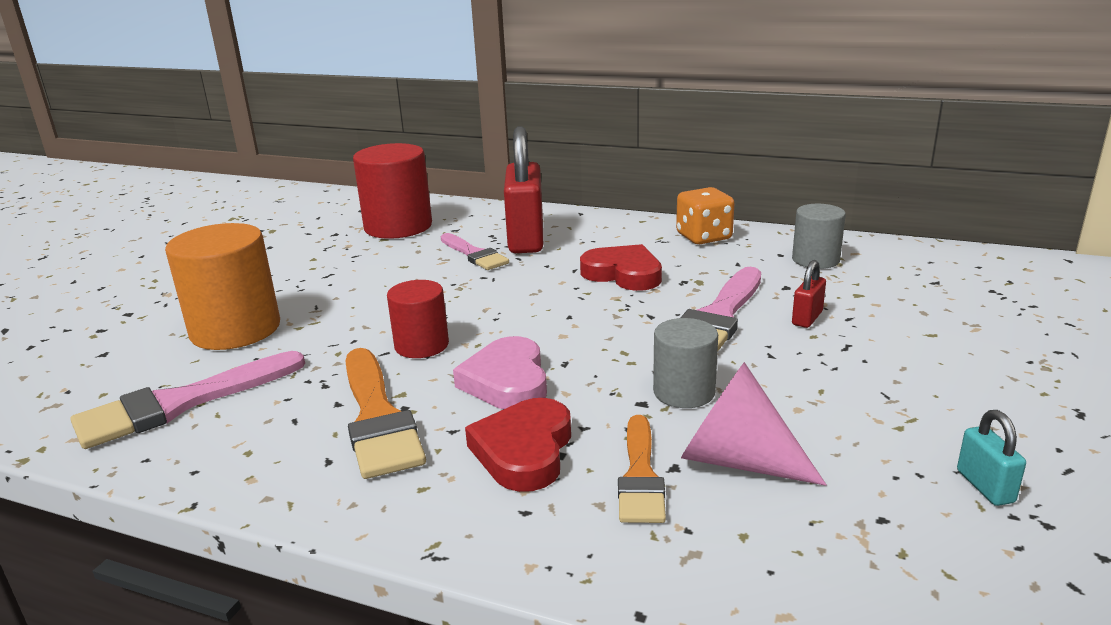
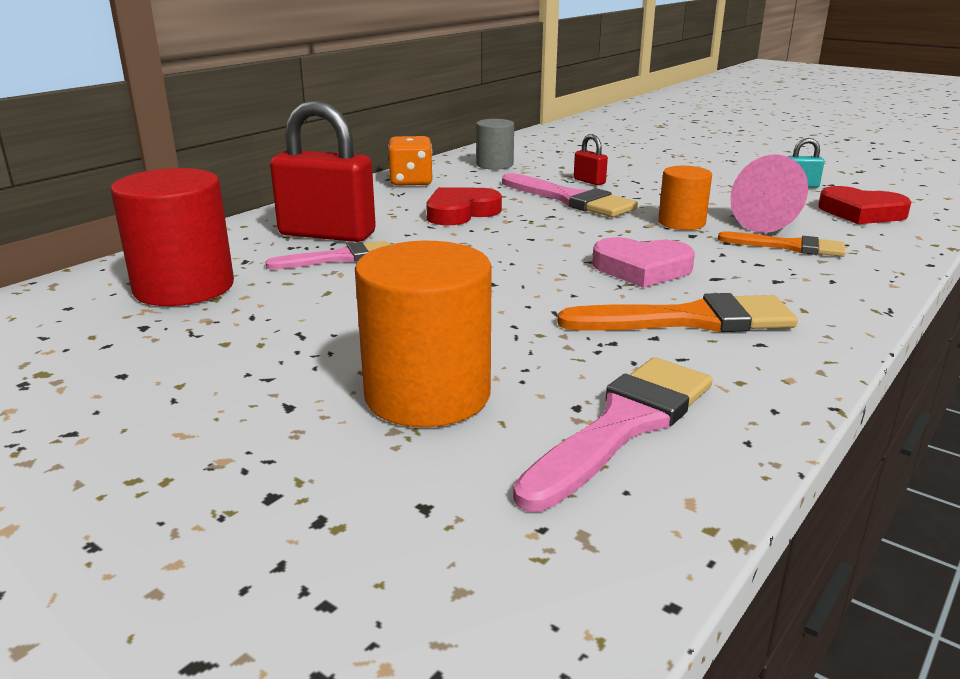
camera: 75 degrees left, 0 degrees up
(181, 404) = (623, 425): pink brush -> pink brush turned 120 degrees counterclockwise
(421, 345) = (550, 295): red cylinder -> none
(524, 451) = (754, 273): red heart -> red heart (861, 212)
(684, 392) = (681, 223): grey cylinder -> orange cylinder

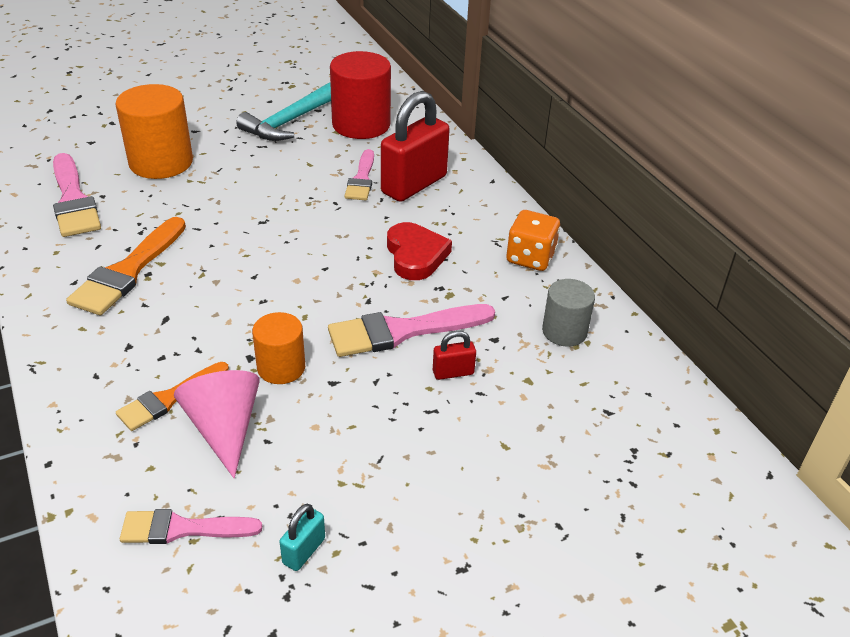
camera: 115 degrees right, 15 degrees up
(204, 335) = (289, 122): none -> turquoise hammer
(642, 269) = (215, 292): pink heart -> none
(861, 212) = (182, 529): red heart -> pink brush

